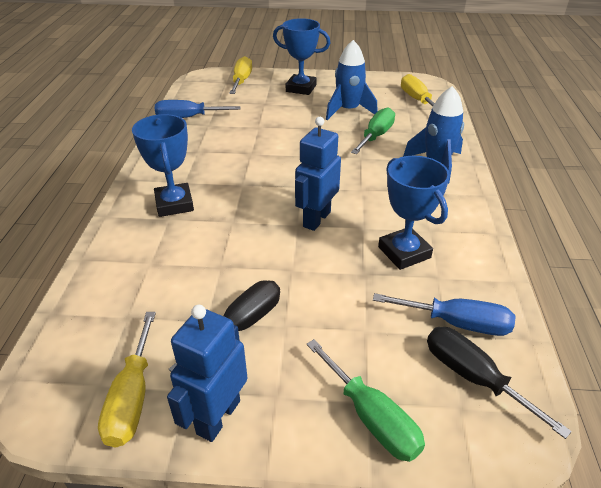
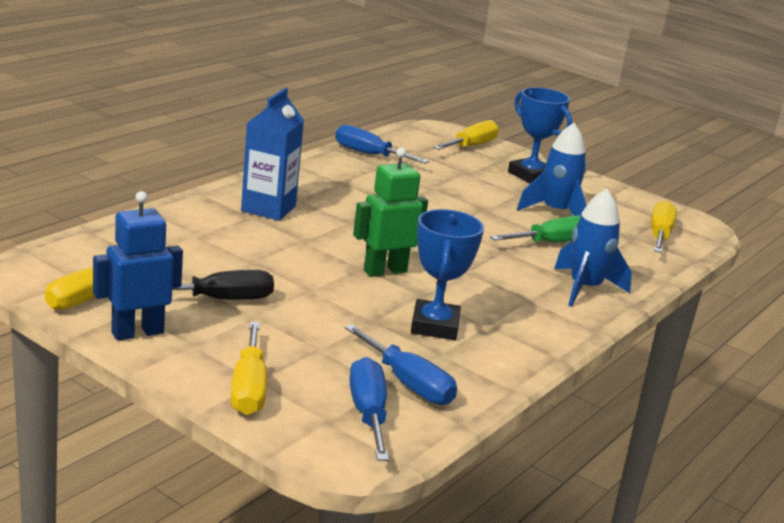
camera: 30 degrees right, 15 degrees down
(174, 204) = (268, 208): blue trophy -> blue carton
(316, 219) = (385, 271): blue robot -> green robot
(371, 417) = (249, 388): green screwdriver -> yellow screwdriver
(473, 377) = (368, 413): black screwdriver -> blue screwdriver

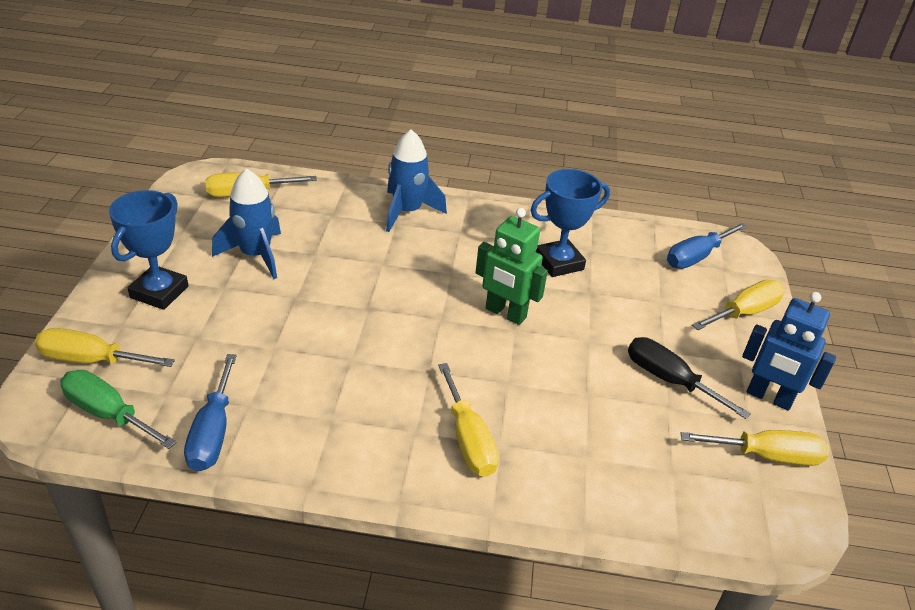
camera: 120 degrees left, 15 degrees up
(268, 208) = (468, 439): blue carton -> yellow screwdriver
(408, 383) = (644, 252): blue screwdriver -> none
(552, 243) = (334, 243): green screwdriver -> green screwdriver (108, 413)

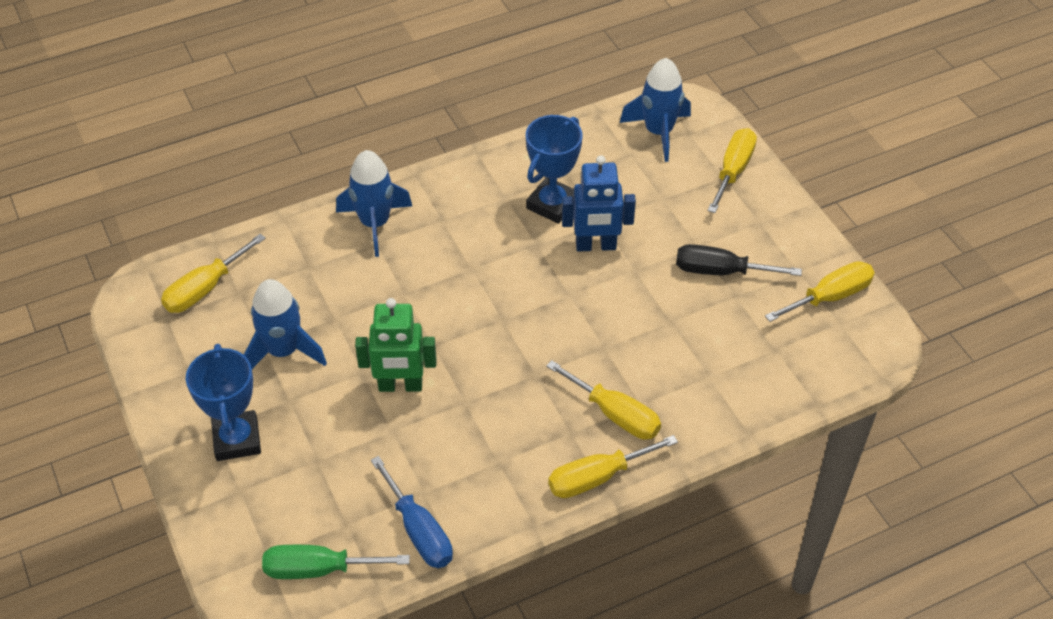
camera: 30 degrees left, 10 degrees up
(91, 360) = (251, 536): yellow screwdriver -> yellow screwdriver (597, 477)
(505, 313) = (550, 283): green robot -> green robot (400, 386)
(696, 257) = (658, 132): blue screwdriver -> blue rocket
(769, 397) = (800, 244): blue robot -> blue robot (596, 246)

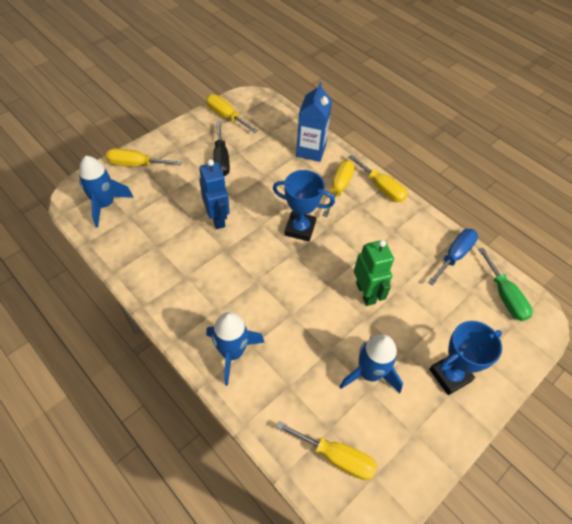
camera: 110 degrees left, 5 degrees up
(552, 204) = (186, 248): blue trophy -> blue trophy (300, 229)
(715, 398) = (311, 150): none -> blue carton

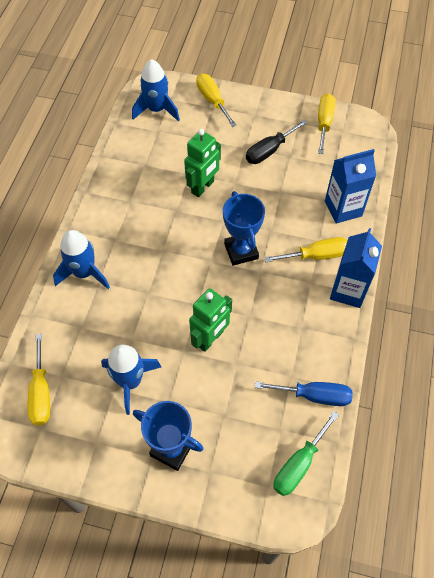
camera: 60 degrees right, 5 degrees up
(217, 218) = (203, 187): blue robot -> green robot
(381, 188) = (348, 291): yellow screwdriver -> blue carton

